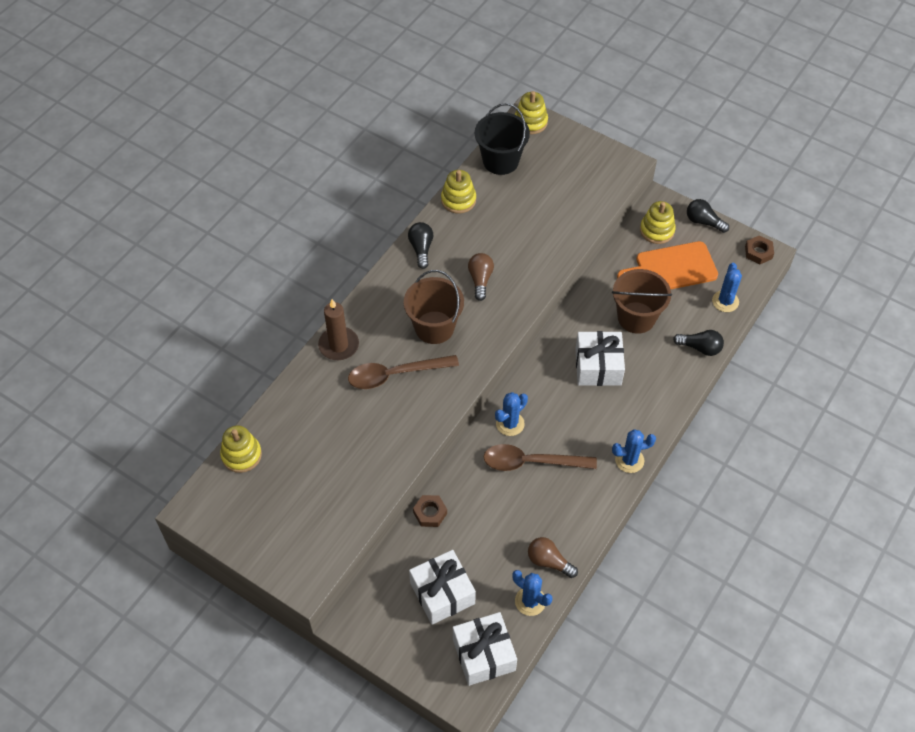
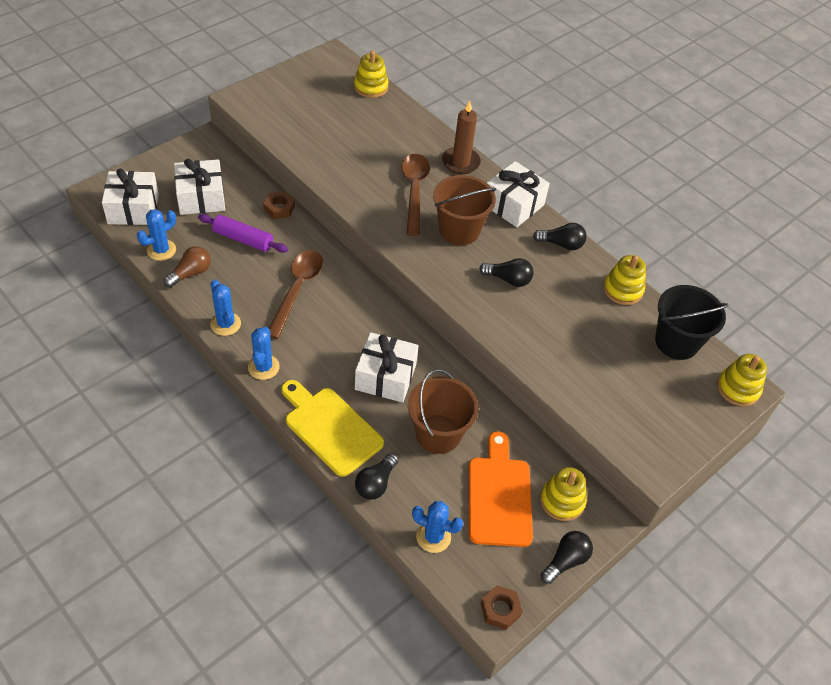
camera: 100 degrees right, 5 degrees down
(384, 292) = (513, 205): none -> white gift
(480, 280) = (508, 279): brown light bulb -> black light bulb
(486, 531) = (243, 239): none -> purple rolling pin
(510, 424) = (346, 286): blue cactus -> blue cactus (225, 324)
(666, 392) = (330, 428): none -> yellow cutting board

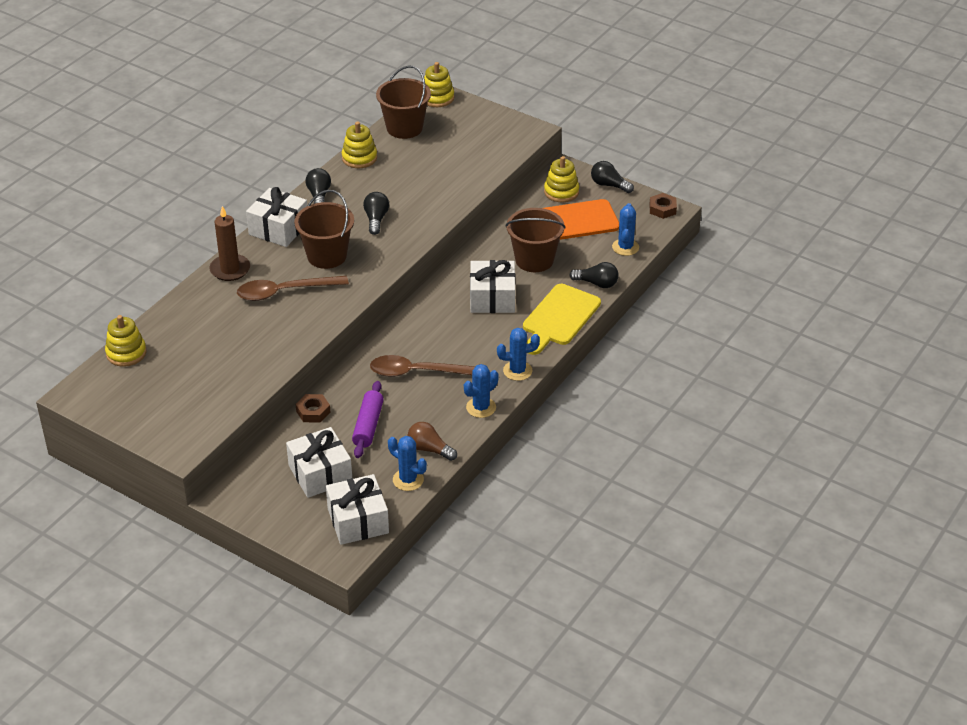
camera: 100 degrees left, 10 degrees down
(676, 342) = (404, 128): black bucket -> brown bucket

